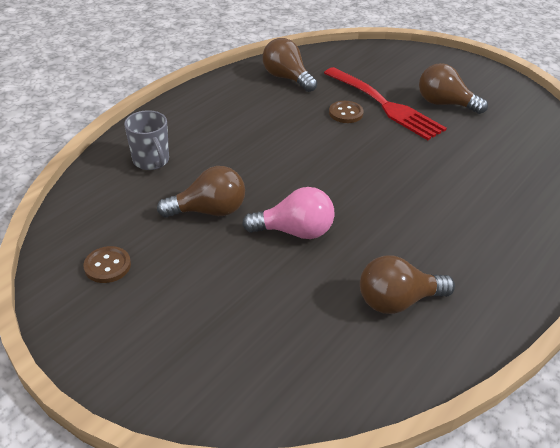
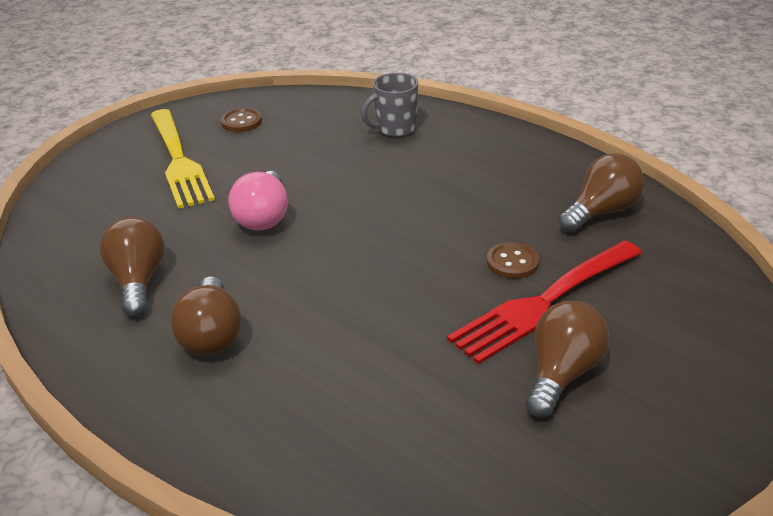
camera: 95 degrees right, 5 degrees down
(185, 307) = (179, 161): none -> yellow fork
(209, 211) = (307, 165): brown light bulb -> brown light bulb (211, 335)

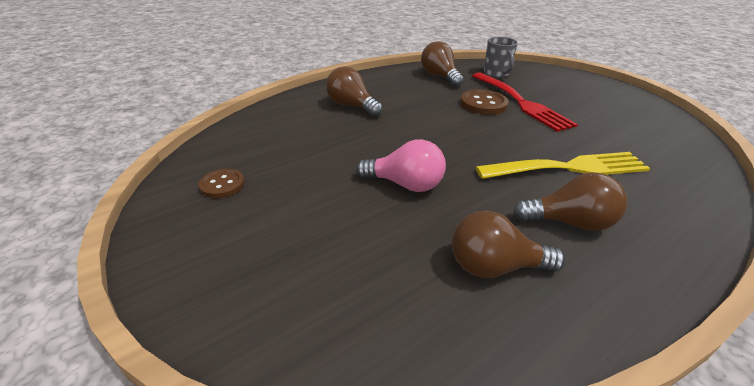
camera: 80 degrees left, 0 degrees up
(179, 161) = (271, 231): yellow fork -> yellow fork (568, 168)
(395, 128) = (303, 115): grey mug -> grey mug (496, 73)
(512, 262) = (483, 104): brown button -> brown button, size x1.51
(562, 374) = (579, 108): brown light bulb -> brown light bulb (351, 106)

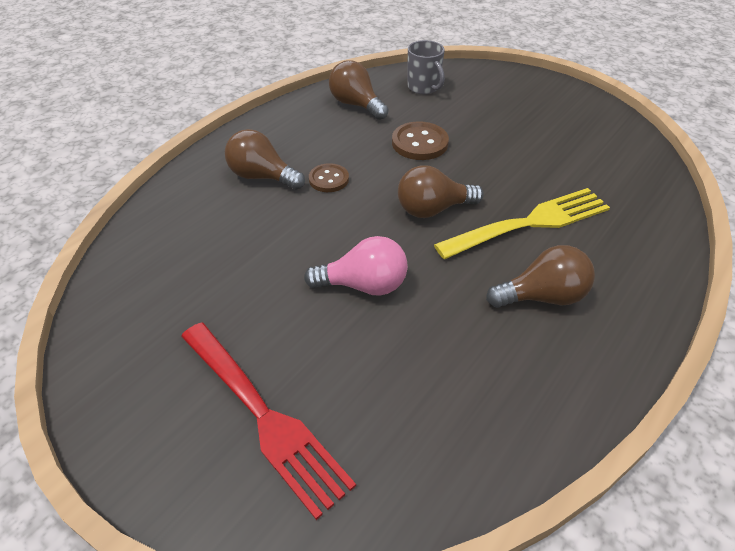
camera: 15 degrees left, 10 degrees up
(222, 185) = (151, 334): brown button -> brown button (328, 179)
(494, 267) = (481, 369): brown light bulb -> brown light bulb (433, 209)
(521, 102) = (462, 132): red fork -> red fork (264, 416)

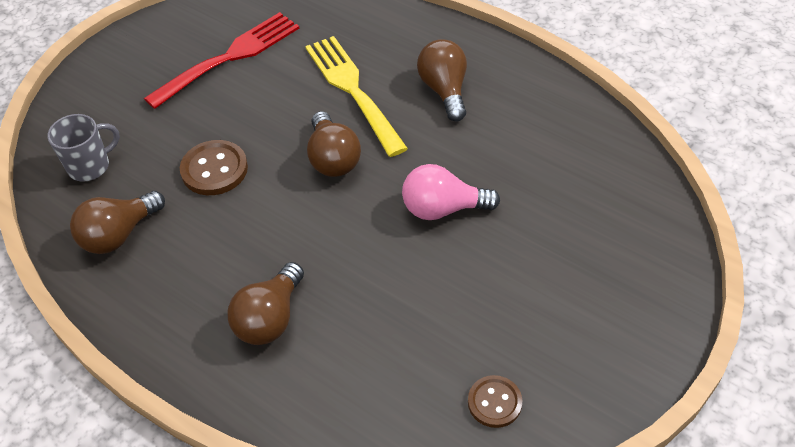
camera: 90 degrees left, 5 degrees up
(264, 416) = (596, 266): red fork -> red fork (230, 57)
(328, 179) = (279, 250): brown button -> brown button (494, 402)
(364, 285) = (443, 208): pink light bulb -> pink light bulb turned 90 degrees counterclockwise

